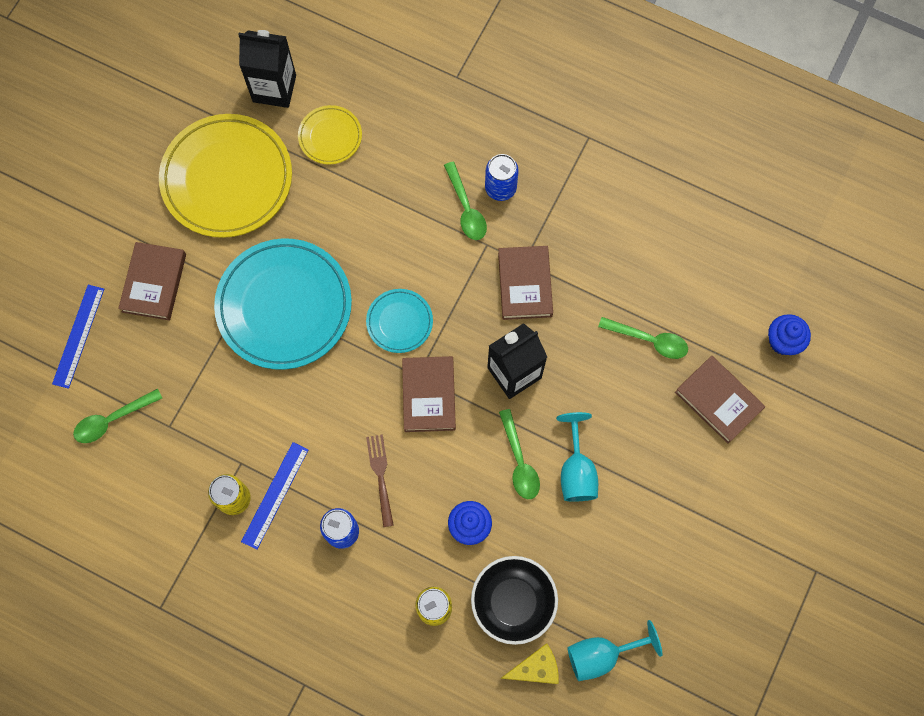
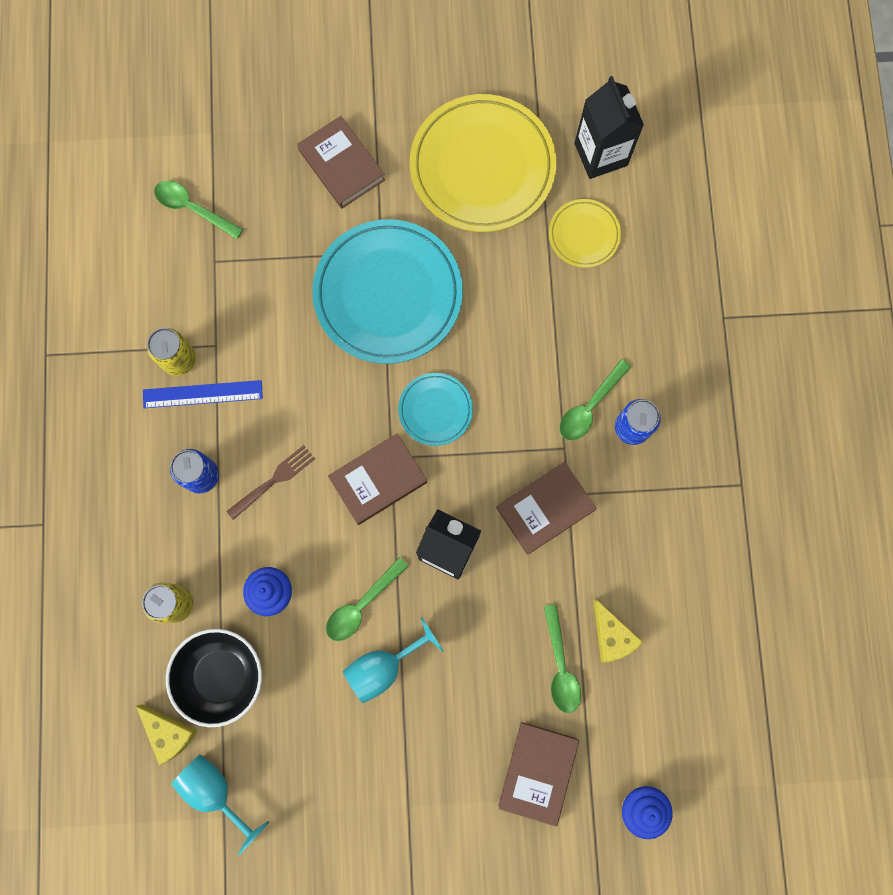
camera: 60 degrees right, 5 degrees up
(78, 336) = (253, 131): blue ruler -> none
(154, 283) = (341, 165): brown book -> brown book turned 75 degrees clockwise
(647, 291) = (612, 635): none -> yellow cheese

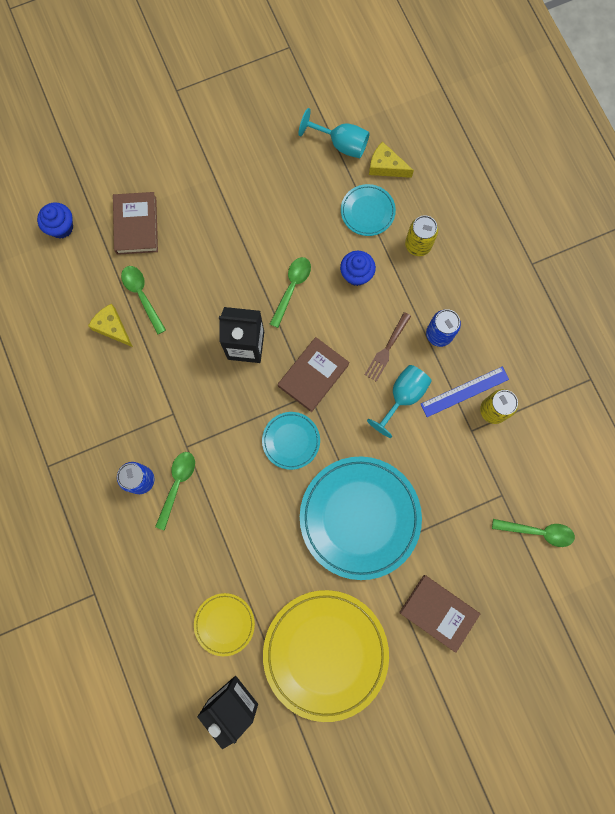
camera: 160 degrees right, 0 degrees up
(221, 676) = (367, 211): black bowl -> turquoise plate
(384, 666) = (262, 254): turquoise goblet -> turquoise goblet (402, 396)
(545, 509) = (186, 397): brown book -> none

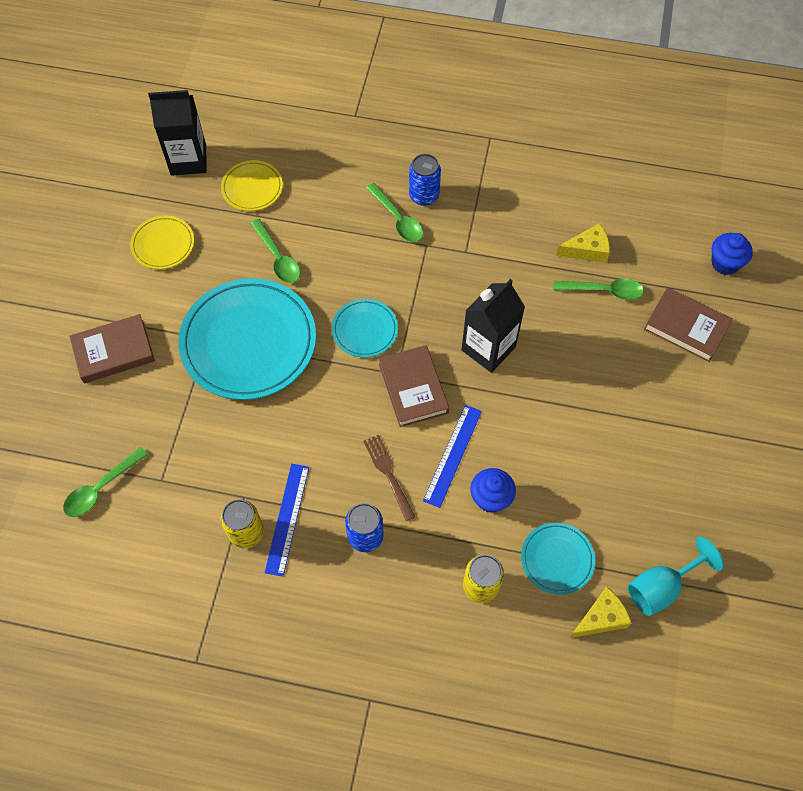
camera: 125 degrees right, 15 degrees down
(292, 288) = (519, 426): green spoon -> green spoon (278, 258)
(325, 653) = (163, 244): yellow plate -> yellow plate, size x0.49
(343, 317) = (453, 455): none -> blue ruler
(402, 396) = (329, 455): turquoise goblet -> none

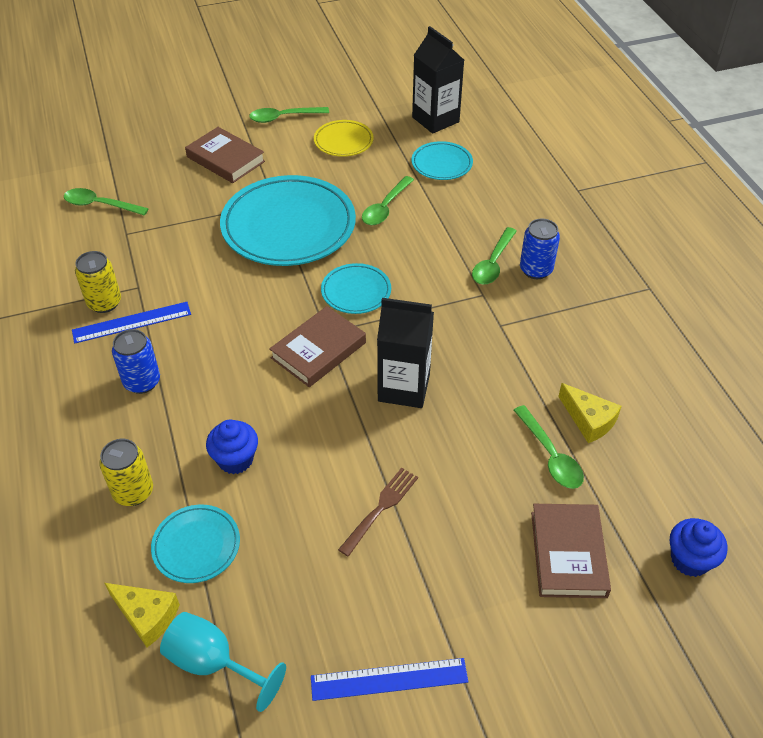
camera: 60 degrees right, 15 degrees down
(87, 275) = (283, 117): none -> green spoon
(252, 188) = (441, 164): yellow plate -> turquoise plate
(389, 474) = (216, 371): brown fork -> brown fork (380, 509)
(453, 455) = (265, 410): blue ruler -> blue ruler (389, 679)

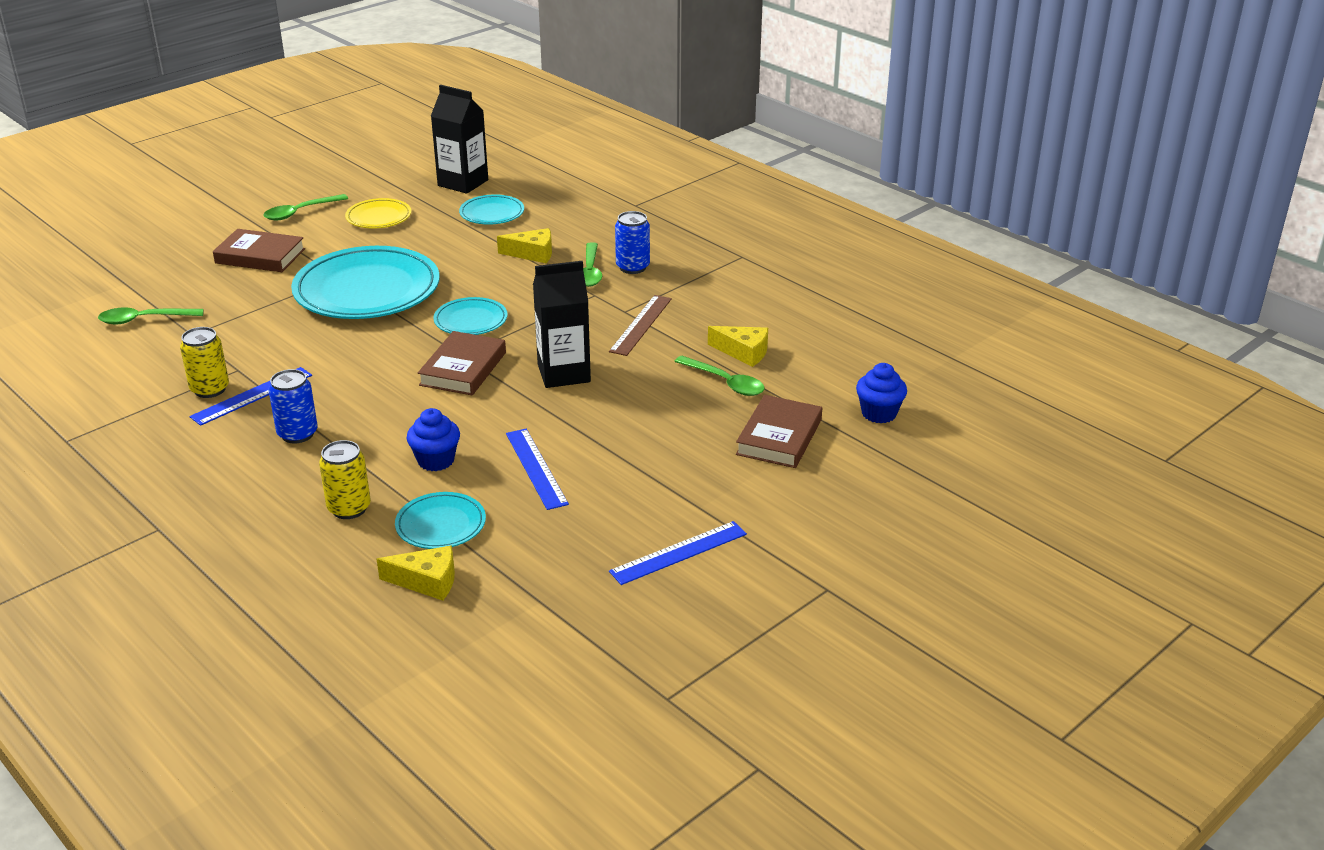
camera: 25 degrees left, 15 degrees down
(213, 663) = (514, 590): turquoise goblet -> none
(316, 504) = (536, 468): none -> blue ruler
(380, 509) = (597, 455): brown fork -> none
(385, 207) = (457, 256): green spoon -> none
(452, 224) = (532, 254): none -> yellow cheese
(507, 348) = (641, 325): none -> brown ruler
(568, 554) = (779, 437): brown book -> brown book turned 45 degrees clockwise

